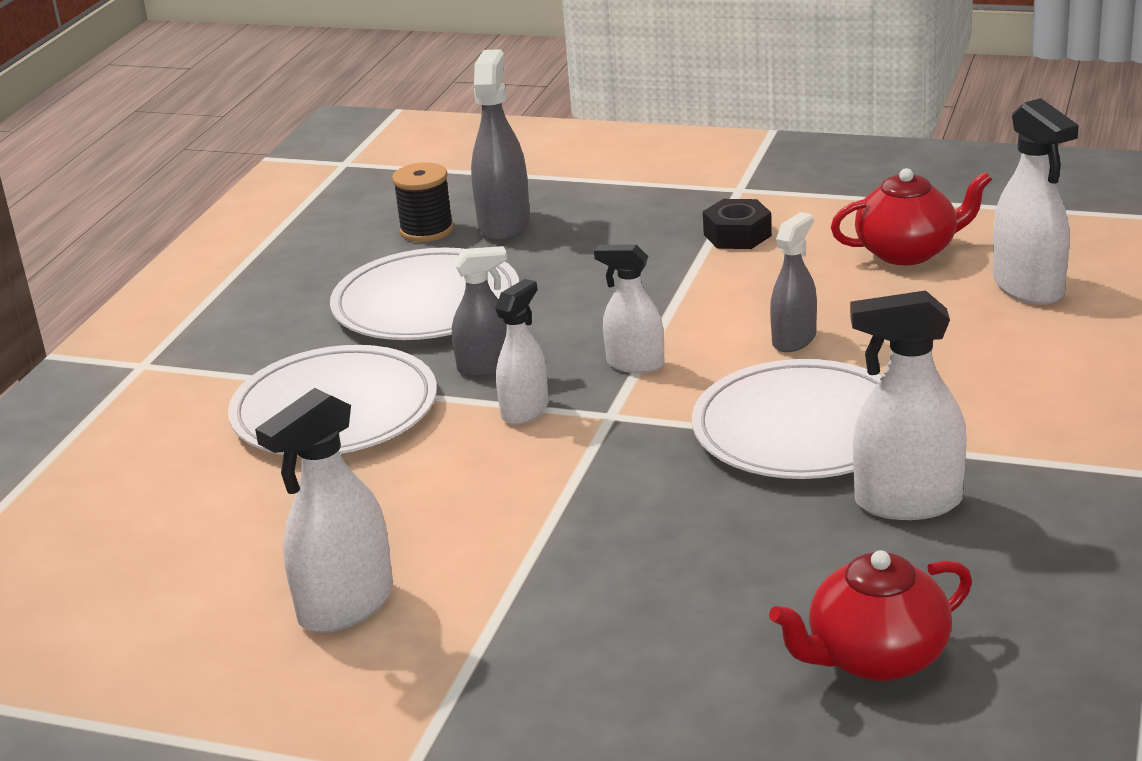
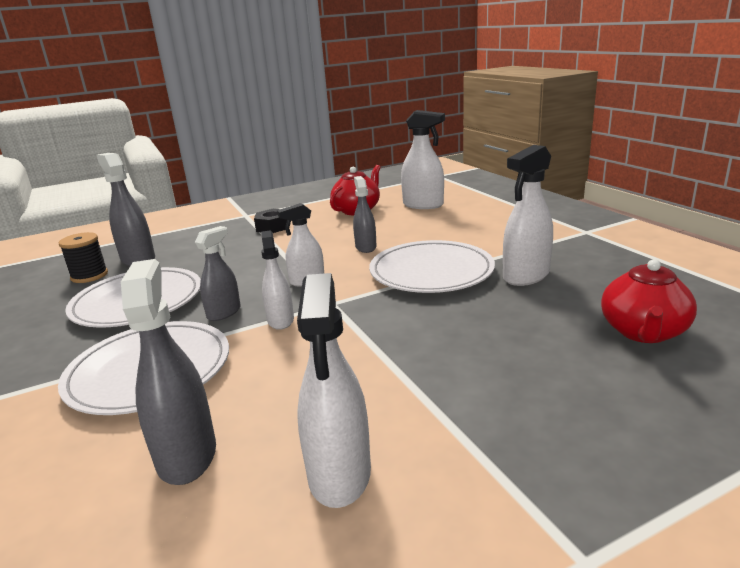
camera: 45 degrees left, 5 degrees down
(266, 518) = (187, 455): none -> grey spray bottle

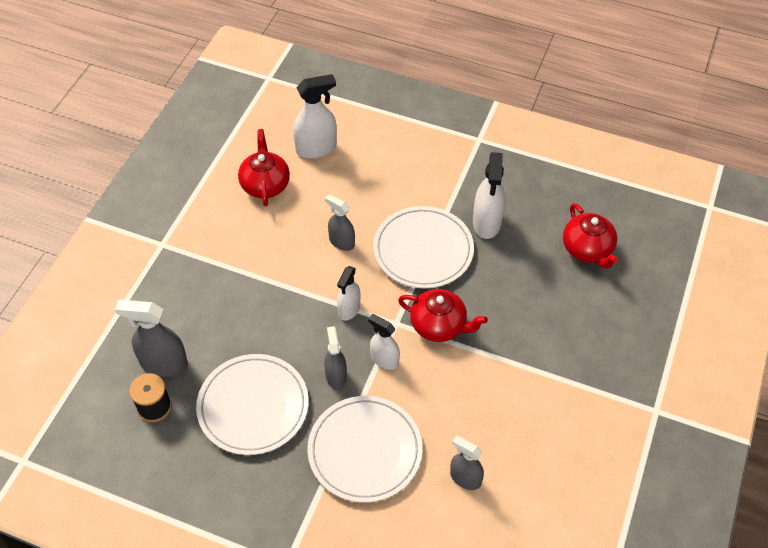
camera: 45 degrees left, 30 degrees up
(187, 455) = (465, 478): grey spray bottle -> grey spray bottle, size x0.65
(273, 227) = (220, 251): black nut -> none
(339, 474) = (541, 437): white spray bottle -> none
(369, 320) = (439, 325): none -> red teapot

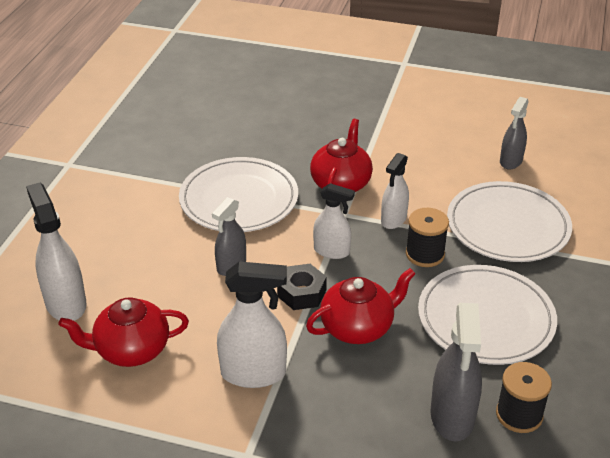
camera: 95 degrees left, 15 degrees down
(303, 284) = (301, 293): none -> black nut
(336, 376) = (425, 254): grey spray bottle -> black spool
(486, 223) = (197, 156): white spray bottle -> white spray bottle (253, 373)
(587, 249) = (230, 94): red teapot -> red teapot (358, 327)

